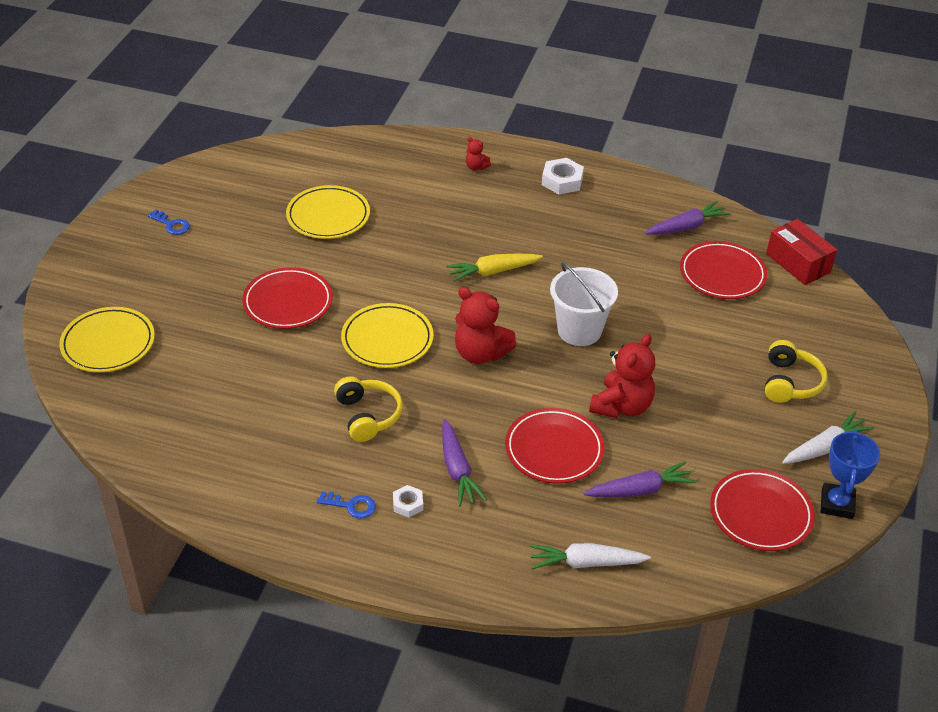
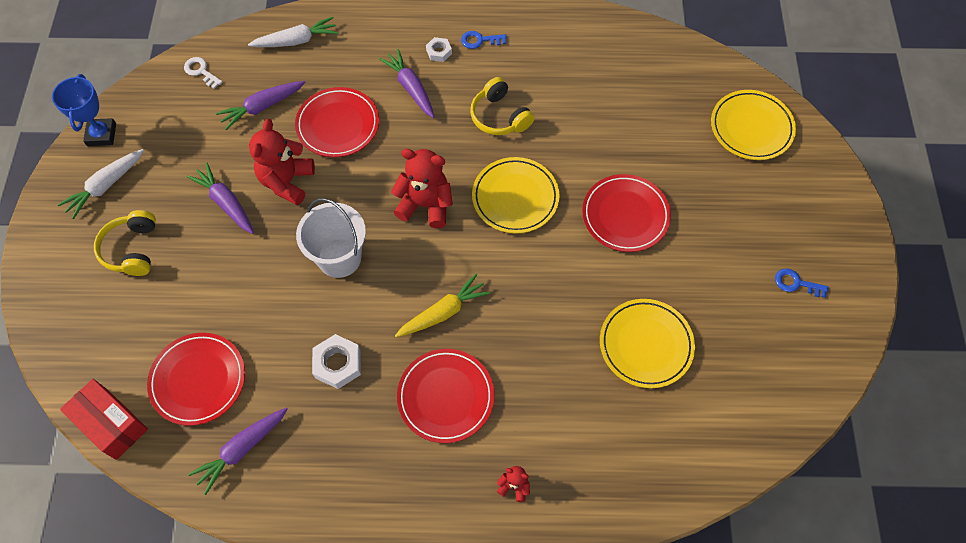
camera: 165 degrees right, 20 degrees up
(562, 181) = (403, 492): white nut -> white nut (337, 364)
(690, 402) = (225, 203): none -> purple carrot
(715, 552) = (201, 71): none -> white key
(760, 513) = (165, 111): red plate -> red plate (445, 397)

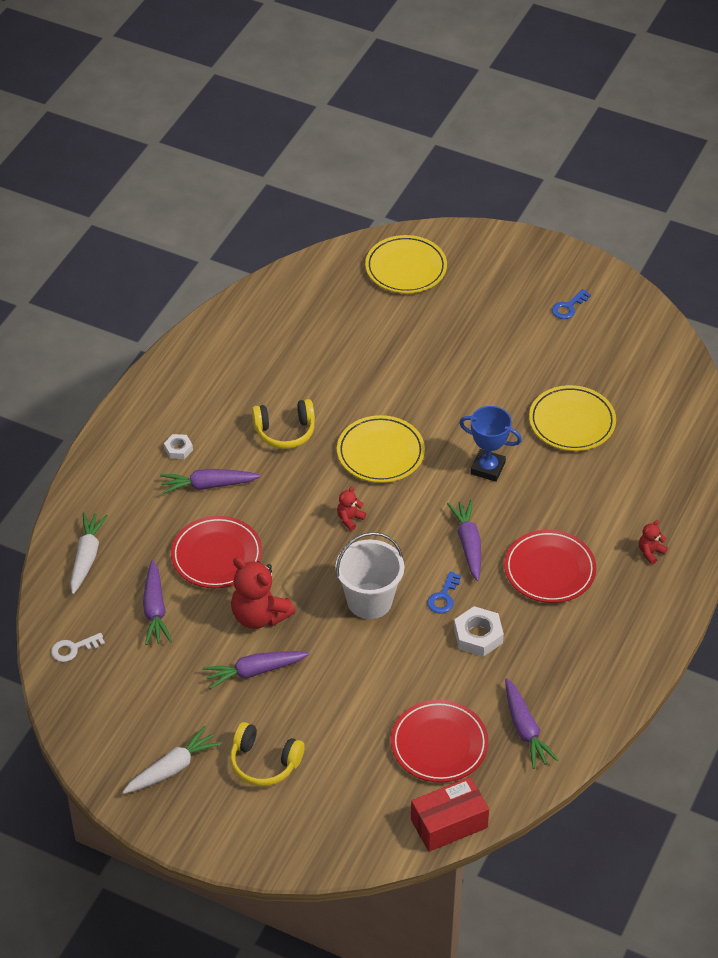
camera: 65 degrees left, 15 degrees down
(101, 134) = (102, 756): blue trophy -> blue trophy (487, 468)
(105, 186) = (172, 768): white carrot -> white carrot turned 105 degrees counterclockwise
(425, 205) = (350, 519): red teddy bear -> red teddy bear, size x0.48
(443, 312) = (468, 544): yellow carrot -> purple carrot
(480, 40) = (185, 413): blue key -> blue key (443, 597)
(625, 215) = (443, 386): red plate -> none

